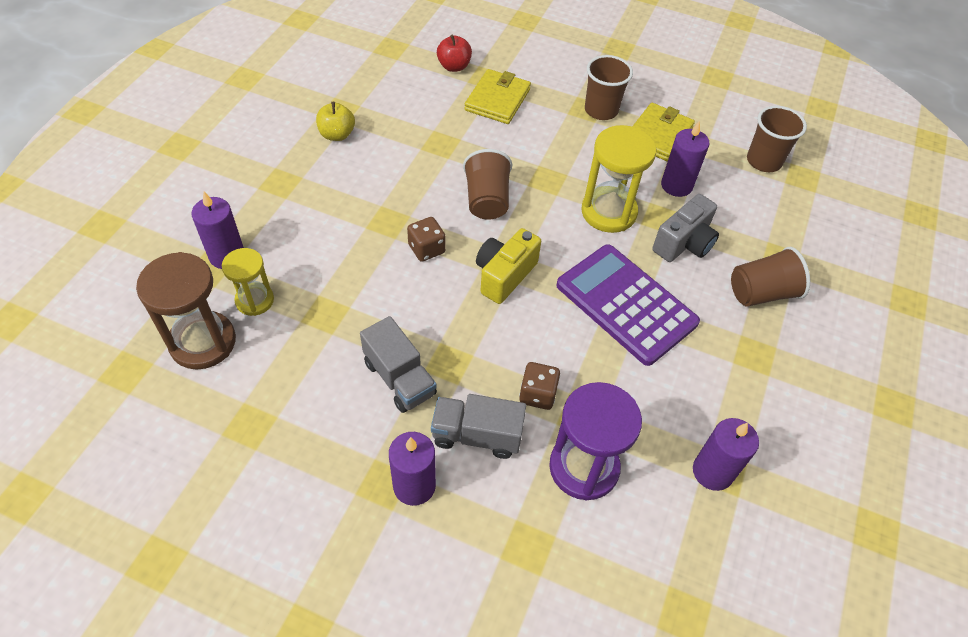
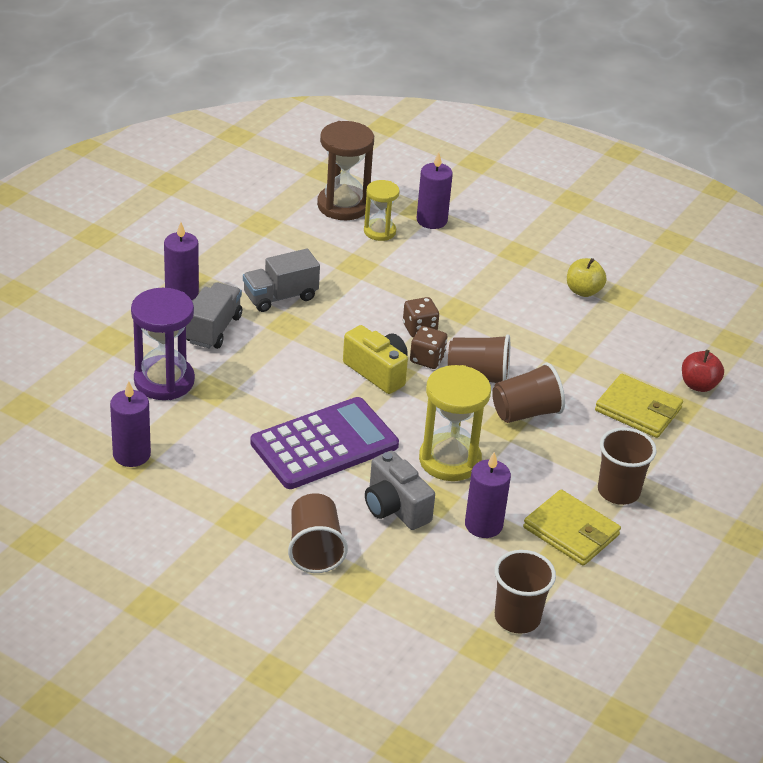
camera: 100 degrees right, 15 degrees down
(526, 166) = (525, 412): none -> brown cup
(537, 394) = (241, 368): brown dice -> brown dice (427, 359)

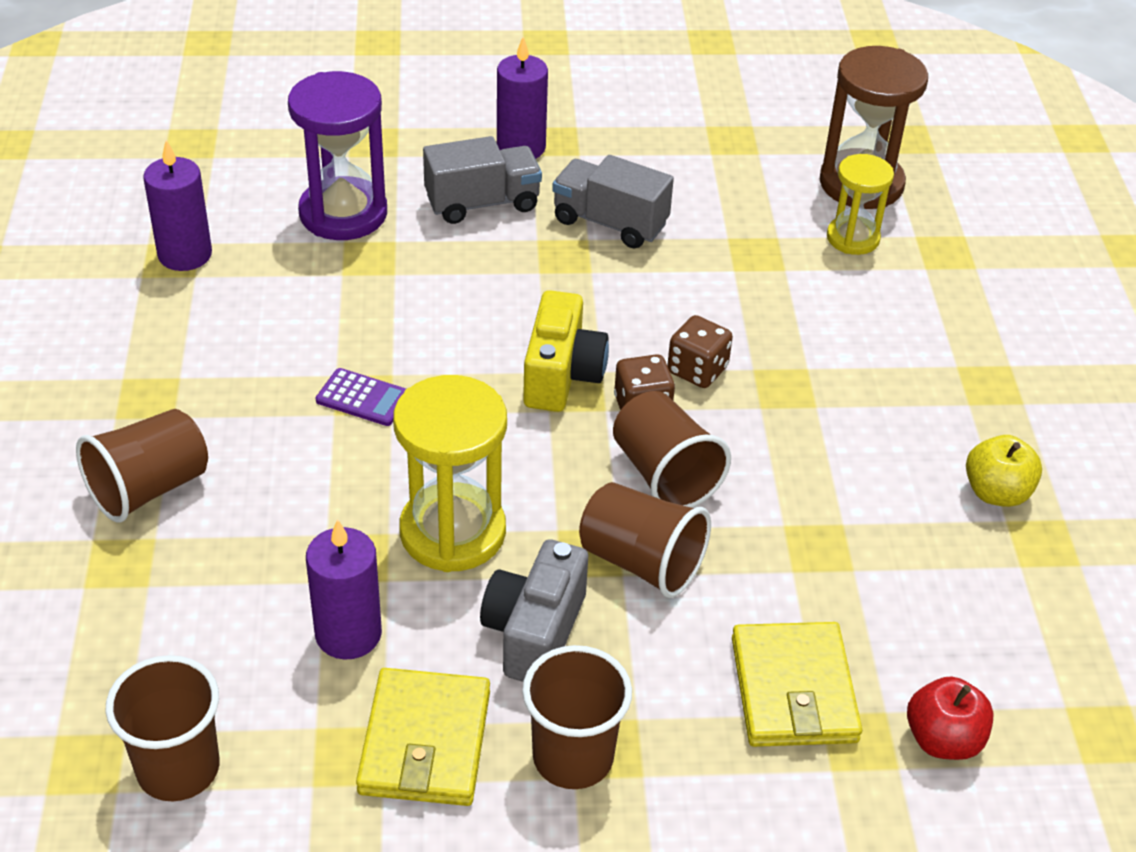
camera: 55 degrees right, 5 degrees up
(324, 444) = (363, 398): purple calculator -> purple calculator, size x0.40
(395, 507) = (300, 525): grey camera -> grey camera (534, 632)
(431, 220) = (942, 270): purple candle -> none

